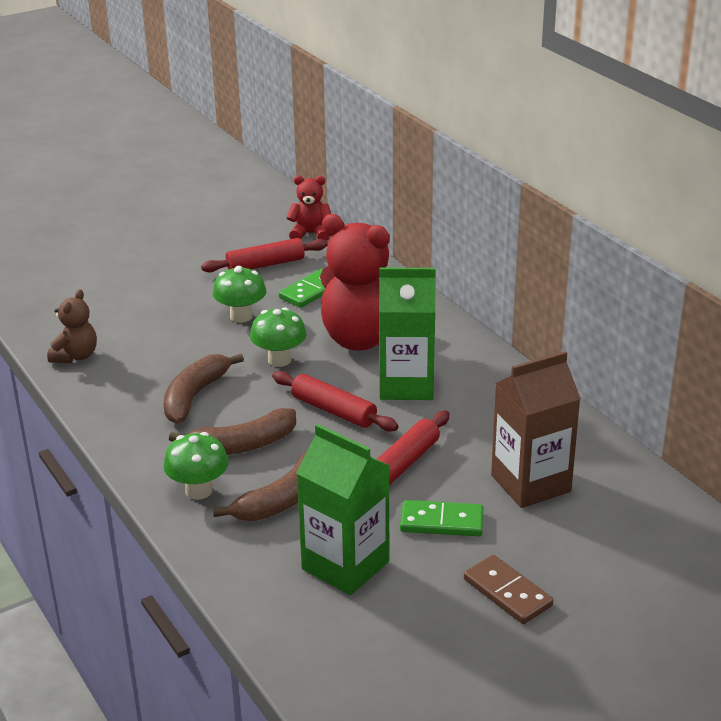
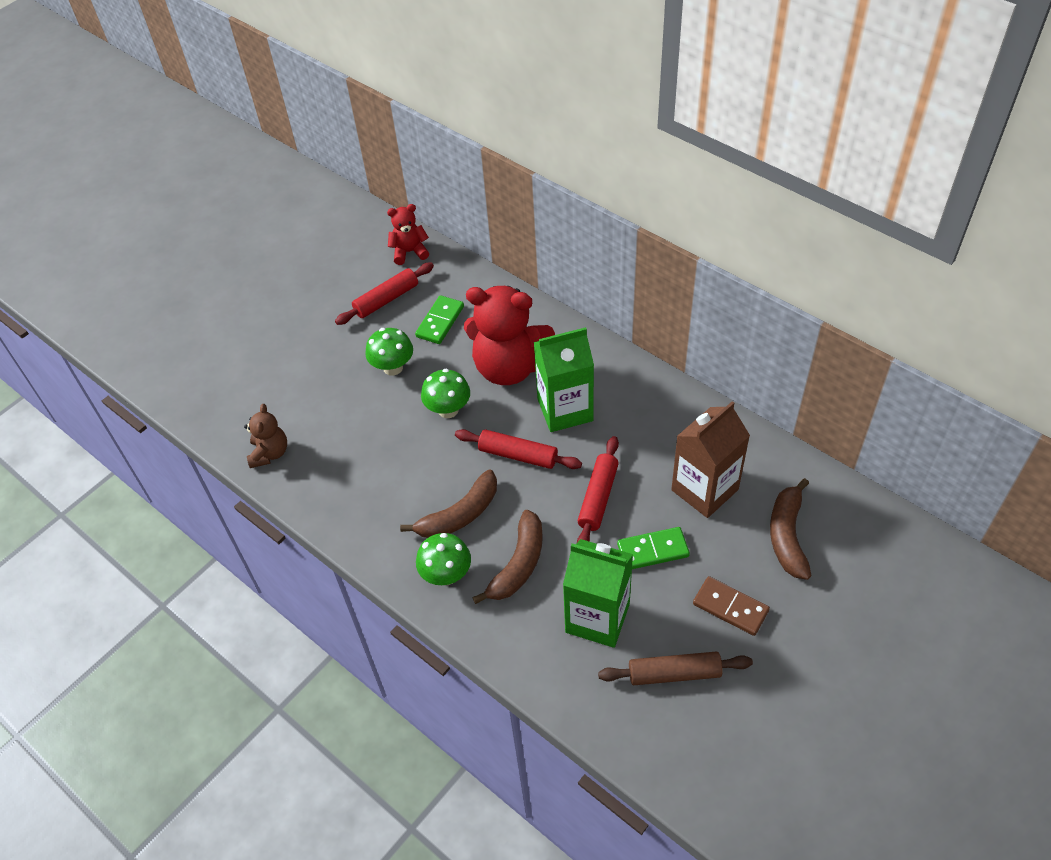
camera: 15 degrees left, 20 degrees up
(194, 396) = (395, 471): brown banana -> brown banana (787, 536)
(408, 635) = (674, 673): none -> brown rolling pin

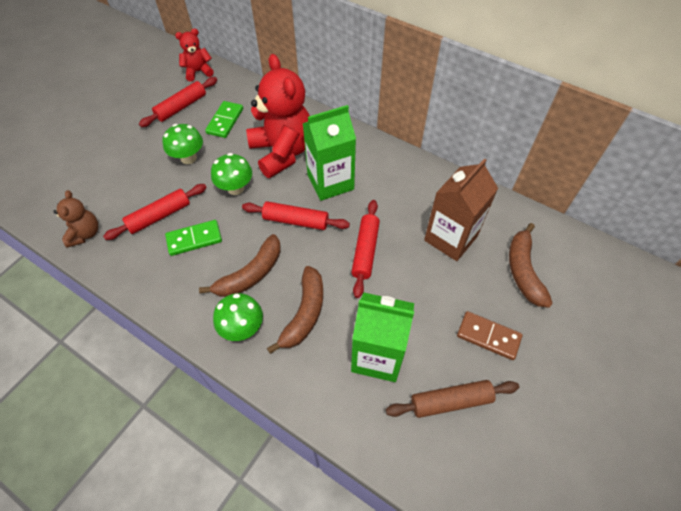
camera: 10 degrees left, 5 degrees up
(356, 438) = (159, 216): none -> red rolling pin
(509, 367) = (282, 152): red teddy bear -> red teddy bear turned 120 degrees counterclockwise
(653, 550) = (416, 292): green domino -> green domino (194, 239)

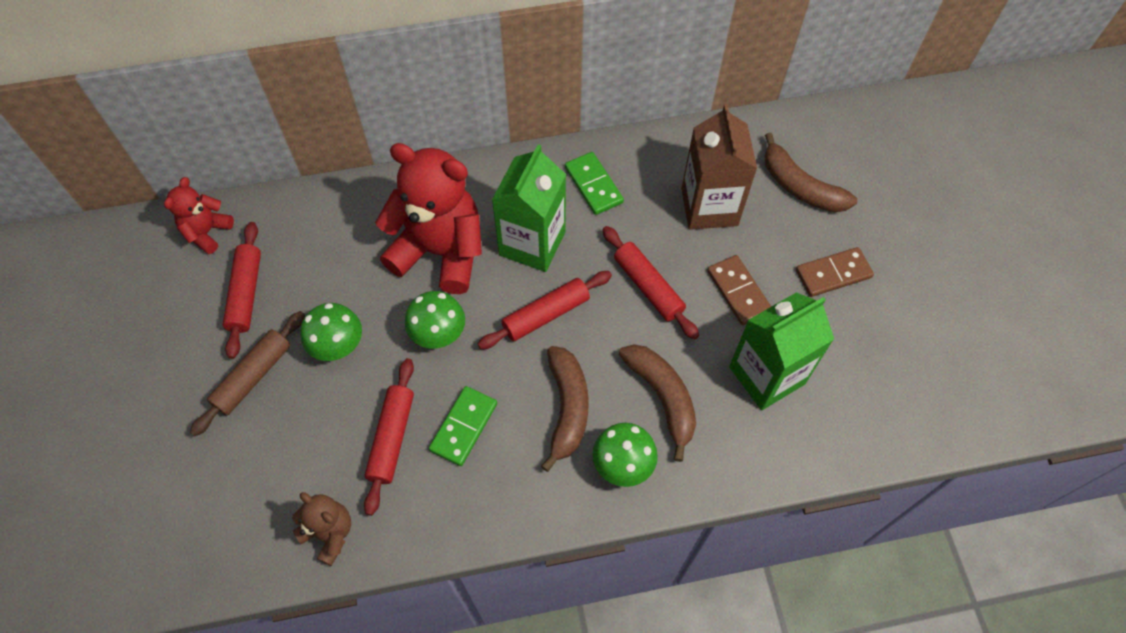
camera: 45 degrees left, 5 degrees up
(225, 121) = (326, 268): green domino -> green domino (593, 185)
(414, 296) = (738, 291): none -> brown domino
(450, 401) = (862, 358): brown rolling pin -> brown rolling pin (253, 377)

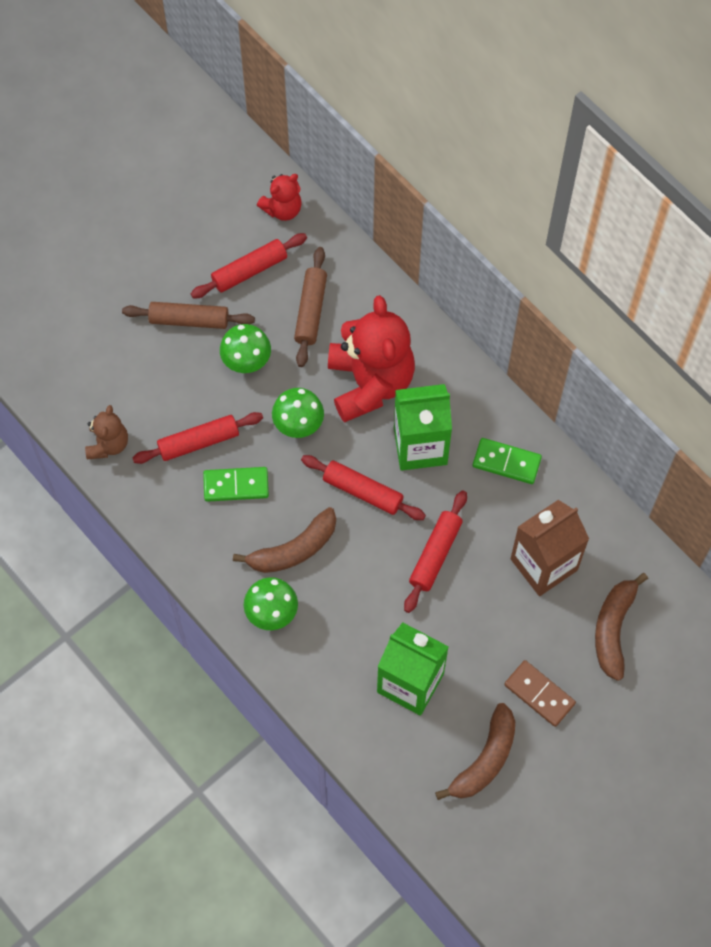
camera: 60 degrees right, 5 degrees up
(207, 232) = (282, 209): red teddy bear -> red teddy bear turned 150 degrees clockwise
(330, 263) = (310, 311): none -> brown rolling pin
(593, 185) = (506, 462): green domino -> green domino turned 75 degrees clockwise
(662, 397) = (344, 613): brown banana -> brown banana (485, 759)
(738, 291) = (474, 626): brown domino -> none

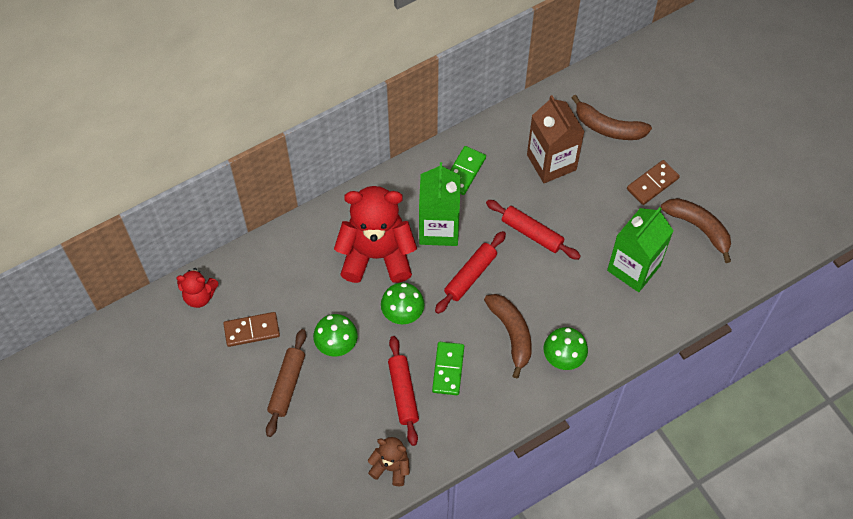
camera: 80 degrees left, 5 degrees down
(249, 270) = (252, 330): red rolling pin -> brown domino
(282, 209) = (199, 296): red teddy bear -> red teddy bear turned 120 degrees clockwise
(310, 311) = (301, 289): brown rolling pin -> none

